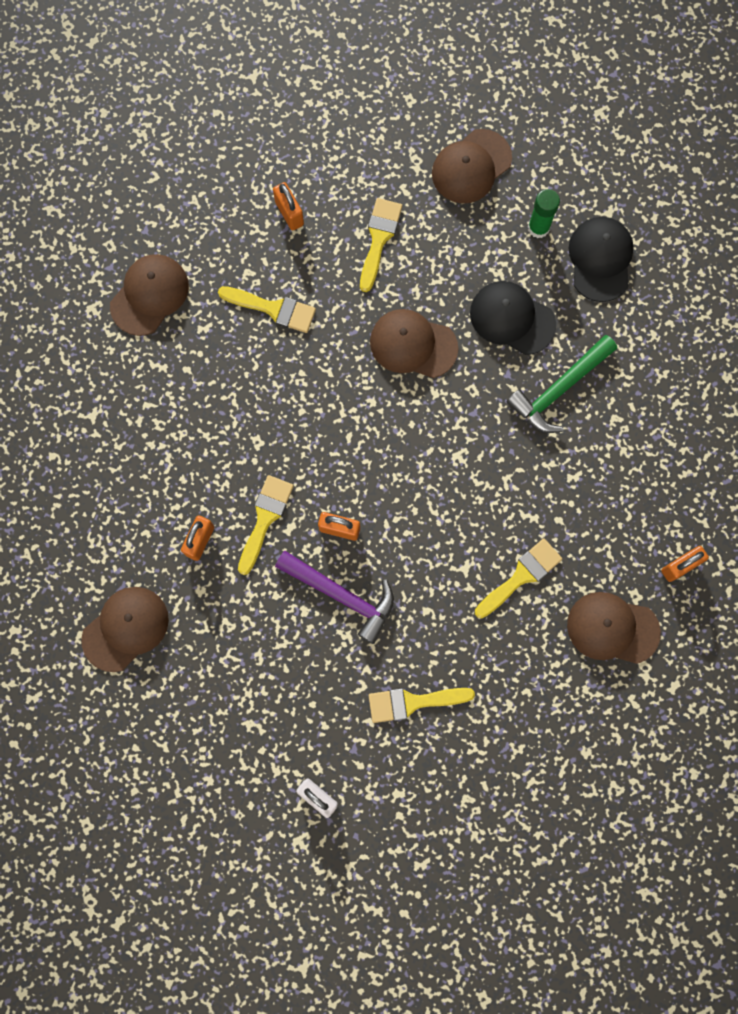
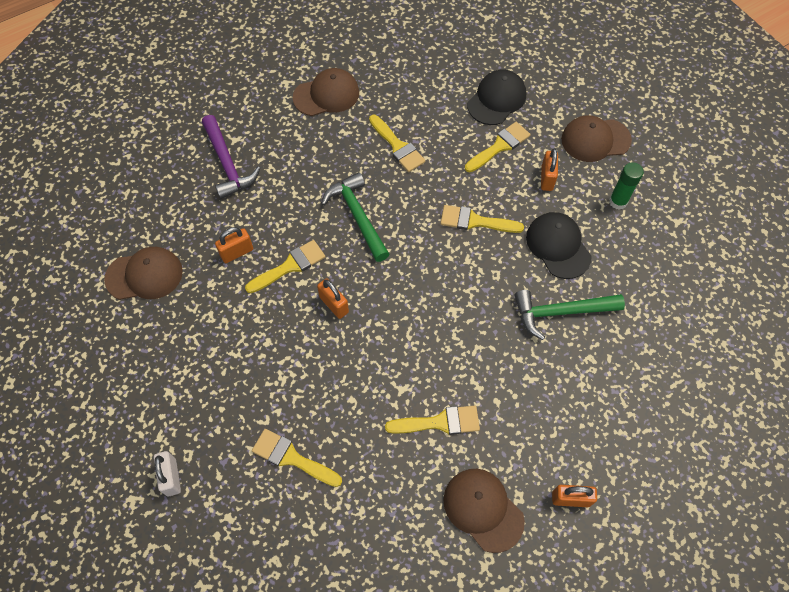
camera: 35 degrees right, 15 degrees down
(289, 213) = (451, 100): orange padlock -> orange padlock (547, 178)
(291, 418) = (357, 216): none -> green hammer
(342, 595) = (301, 349): purple hammer -> purple hammer (227, 164)
(413, 344) = (475, 221): brown cap -> yellow brush
(600, 259) = (651, 247): black cap -> black cap (496, 99)

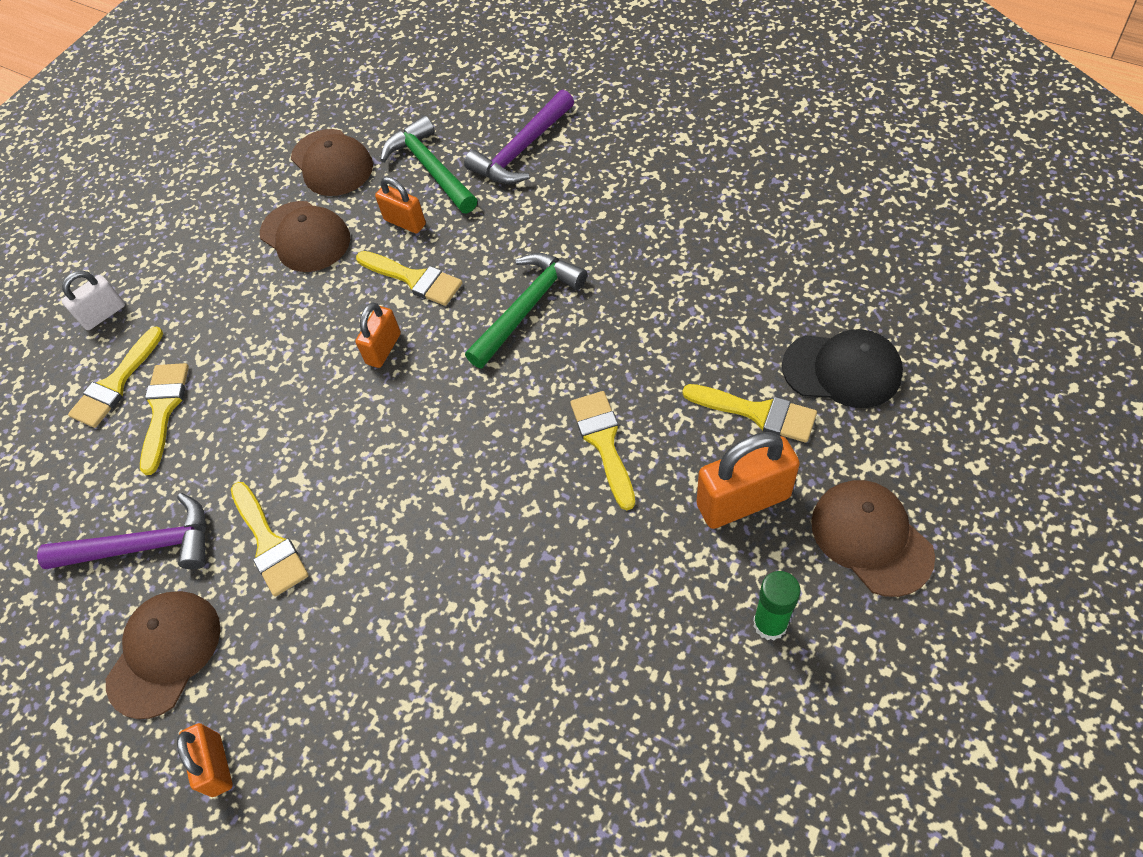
camera: 70 degrees right, 5 degrees down
(326, 95) = (694, 183): brown cap -> brown cap (305, 237)
(397, 146) = (667, 295): yellow brush -> yellow brush (116, 384)
(397, 501) = (144, 546): none -> purple hammer
(547, 178) = (743, 501): orange padlock -> orange padlock, size x1.68
(558, 246) = (628, 570): black cap -> none
(560, 312) = (512, 623): green hammer -> green hammer (430, 168)

